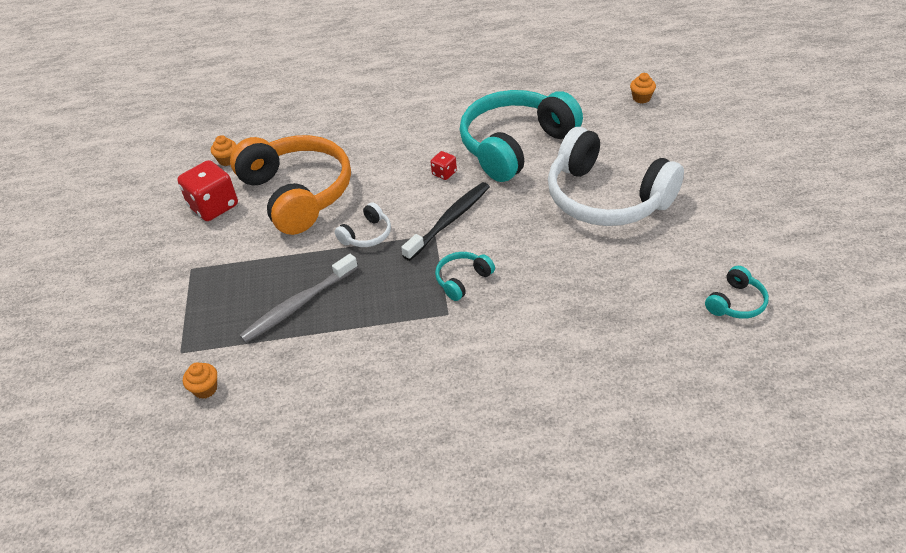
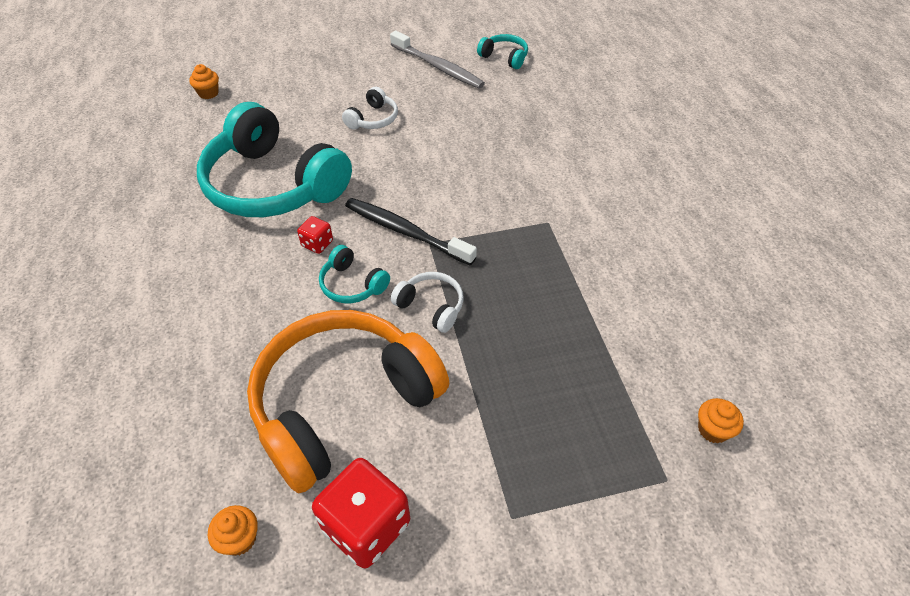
camera: 100 degrees left, 5 degrees up
(298, 305) = (559, 358): grey toothbrush -> grey toothbrush (438, 67)
(463, 280) = (499, 214): turquoise headphones -> turquoise headphones (352, 284)
(606, 198) = (373, 119): white headphones -> white headphones, size x0.42

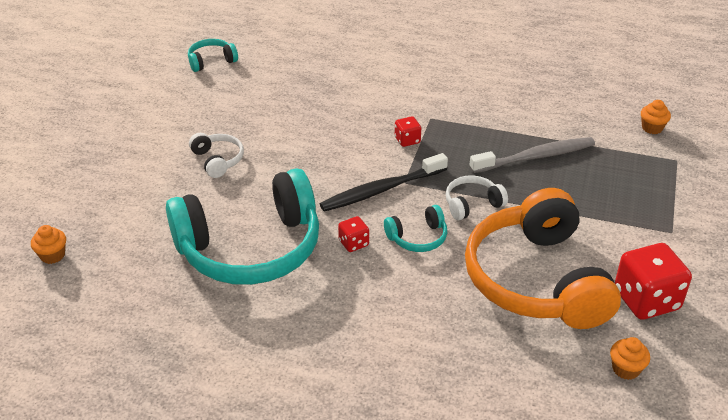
camera: 60 degrees left, 10 degrees down
(438, 67) = (183, 99): grey toothbrush -> grey toothbrush (535, 157)
(496, 219) = (407, 140): none -> red dice

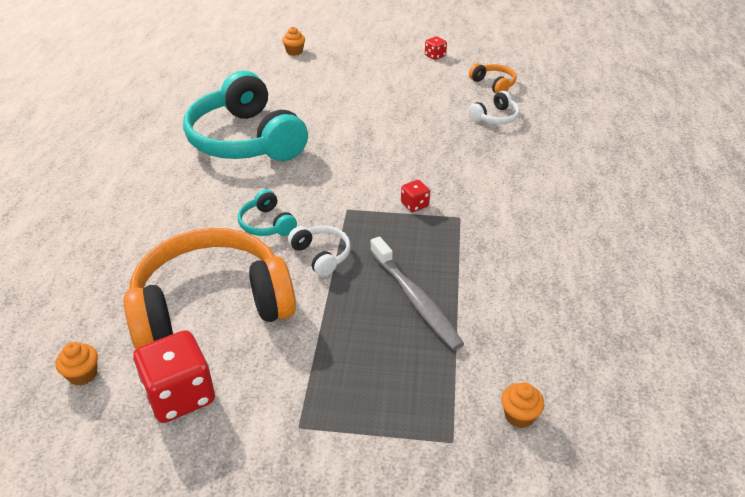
camera: 80 degrees right, 0 degrees up
(52, 255) = (232, 67): orange cupcake -> orange cupcake (294, 52)
(211, 61) = (493, 84): turquoise headphones -> orange headphones
(218, 160) = (352, 109): white headphones -> white headphones (495, 117)
(353, 243) = (256, 189): red dice -> red dice (435, 56)
(381, 190) = (332, 196): black toothbrush -> none

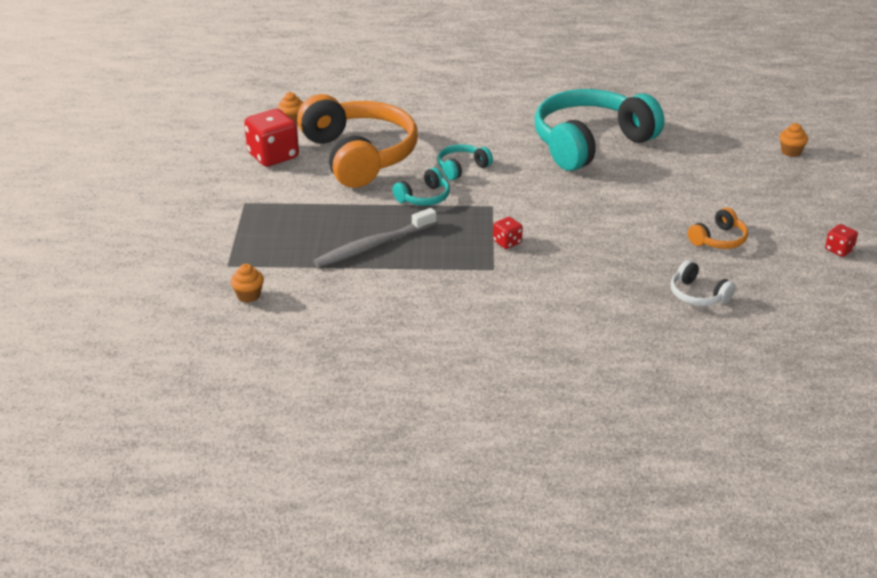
camera: 85 degrees right, 5 degrees down
(321, 255) = (424, 197): white headphones -> turquoise headphones
(493, 84) = (783, 296): orange headphones -> orange headphones (718, 239)

